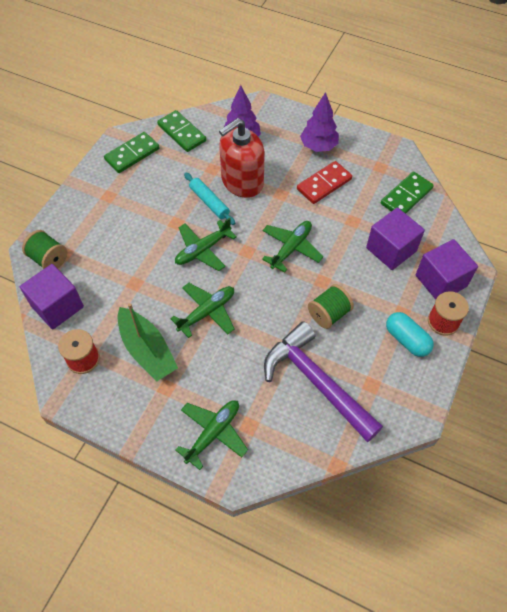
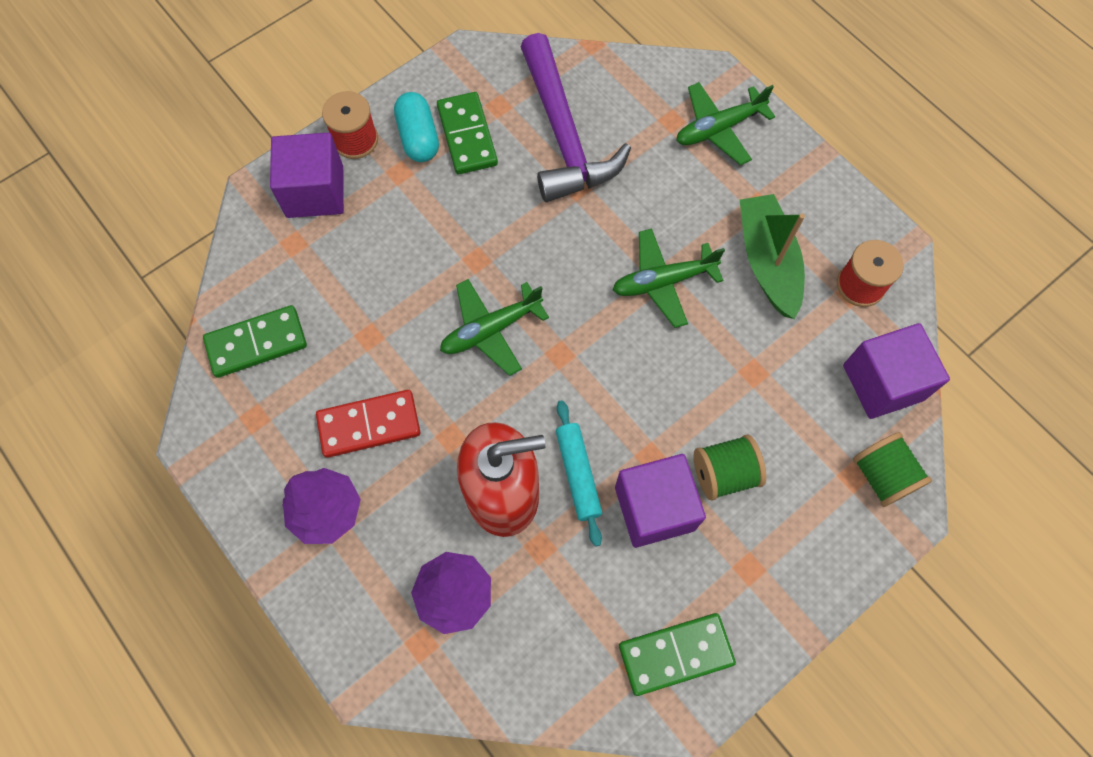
camera: 155 degrees left, 10 degrees up
(182, 133) = (559, 668): green domino -> green domino (467, 136)
(203, 250) = (627, 385): green plane -> none
(328, 314) = (496, 210): green spool -> green spool (724, 473)
(391, 249) = (347, 265): purple cube -> purple cube (654, 508)

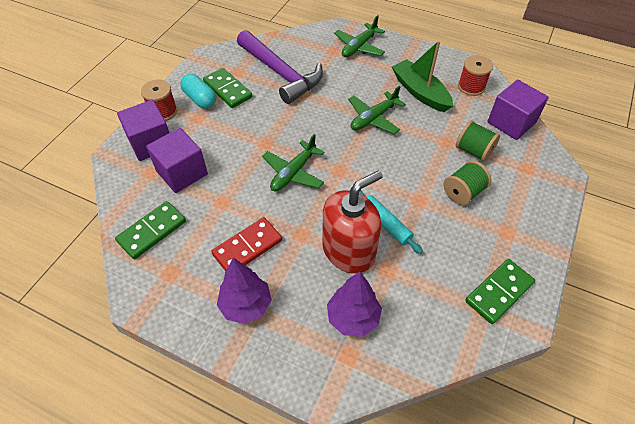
camera: 25 degrees left, 15 degrees down
(654, 508) = (438, 223): purple cube -> purple cube (182, 173)
(882, 476) = (540, 162): green spool -> green spool (473, 151)

